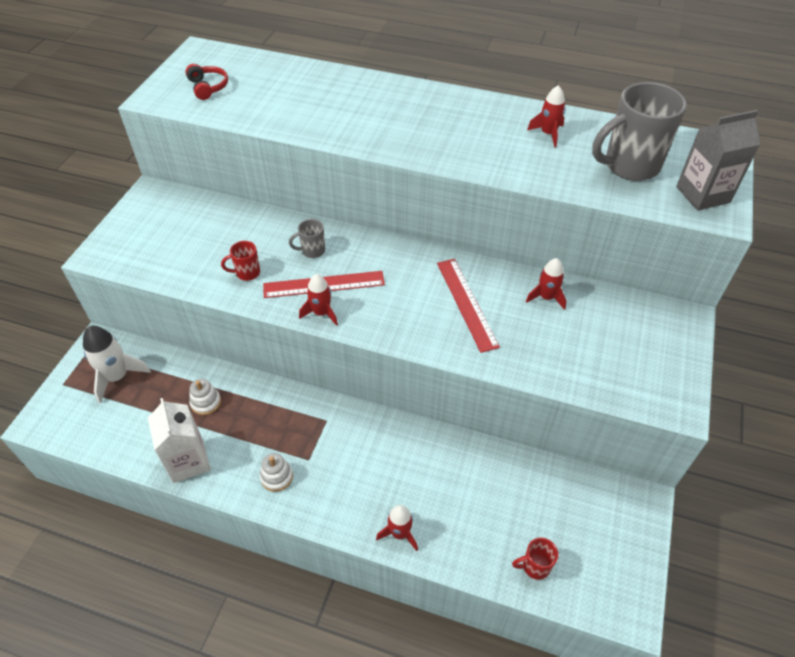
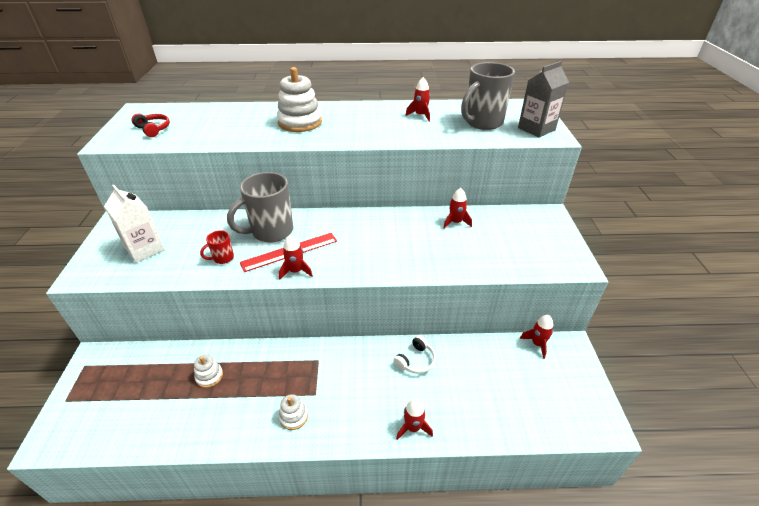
camera: 20 degrees left, 10 degrees down
(117, 377) = (119, 379): white rocket -> none
(188, 461) = (209, 429): white carton -> white carton (145, 249)
(312, 251) = (270, 232): grey mug -> grey mug, size x2.19
(383, 112) = (300, 122): none -> white stacking toy
(437, 457) = (416, 360): none -> white headphones
(466, 303) = (403, 239): red ruler -> none
(534, 566) = (524, 417): red mug -> none
(599, 484) = (537, 344): none -> red rocket

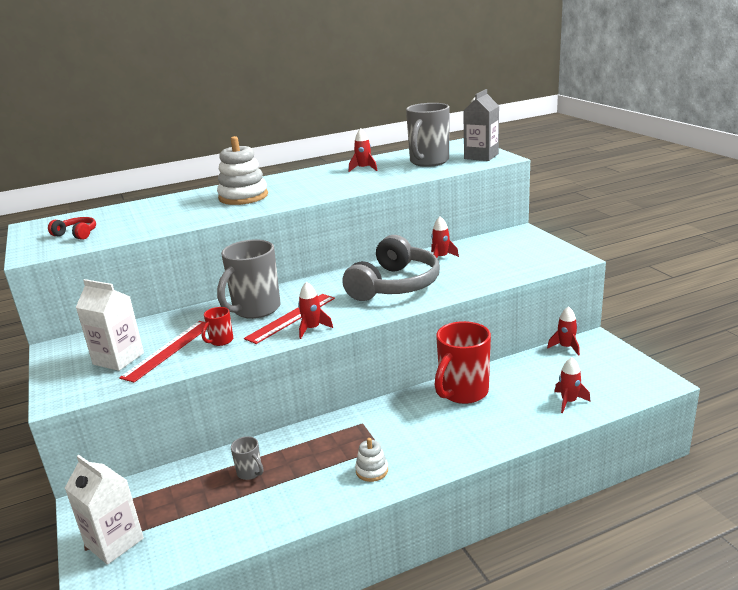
camera: 20 degrees left, 15 degrees down
(85, 403) = (114, 542): none -> white carton
(182, 253) = (169, 350): none -> red ruler
(209, 376) = (250, 473): white stacking toy -> grey mug
(394, 243) = (394, 285): none -> grey headphones
(413, 427) = (497, 438): red rocket -> red rocket (568, 401)
(416, 360) = (462, 392): white headphones -> red mug

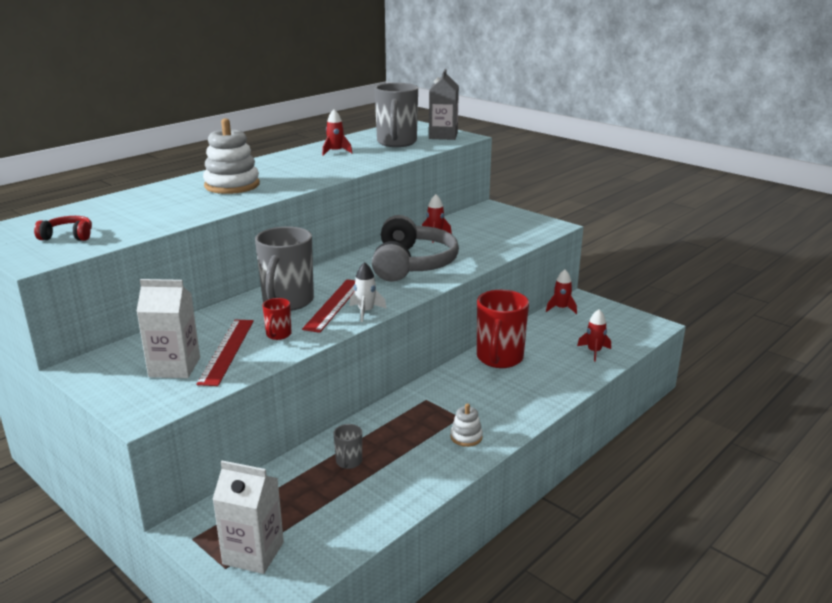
camera: 25 degrees left, 0 degrees up
(250, 473) = (348, 462): grey mug -> grey mug turned 75 degrees clockwise
(312, 329) = (366, 311): red rocket -> white rocket

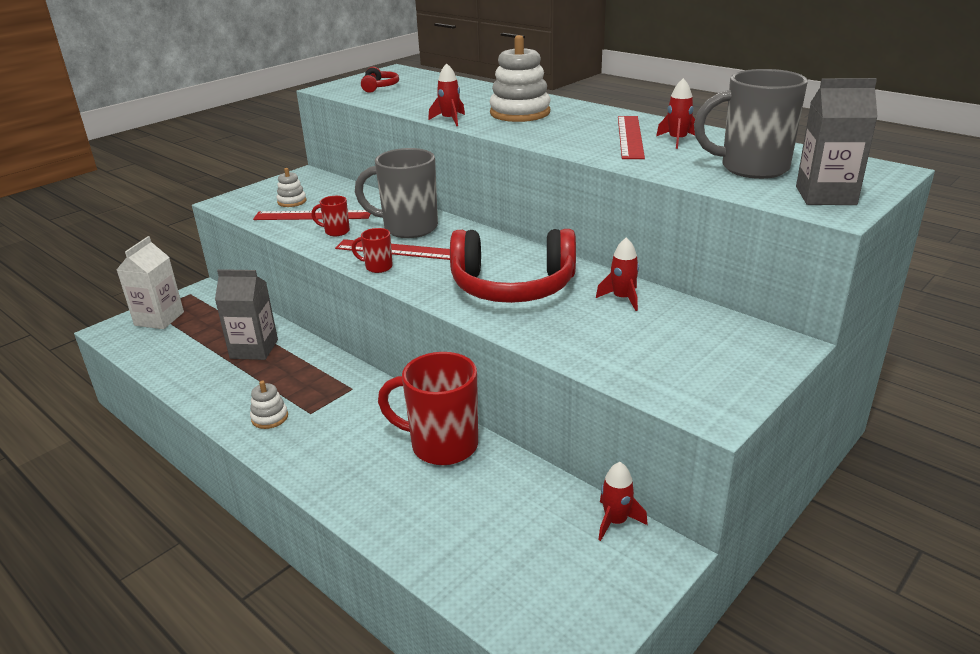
camera: 90 degrees right, 5 degrees up
(174, 367) = (292, 201): white carton -> white stacking toy
(320, 161) = (630, 136): none -> red ruler
(348, 462) = (254, 349): grey mug -> grey carton
(366, 311) = (377, 267): white rocket -> red mug
(412, 264) = (513, 286): grey headphones -> red headphones
(594, 352) = (460, 549): red rocket -> red rocket (450, 120)

